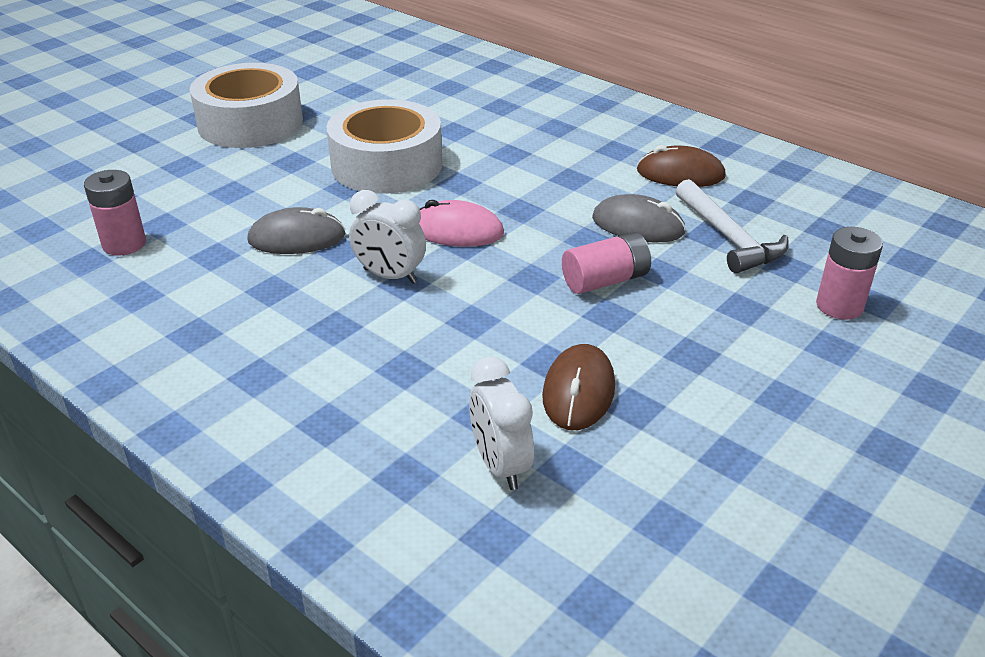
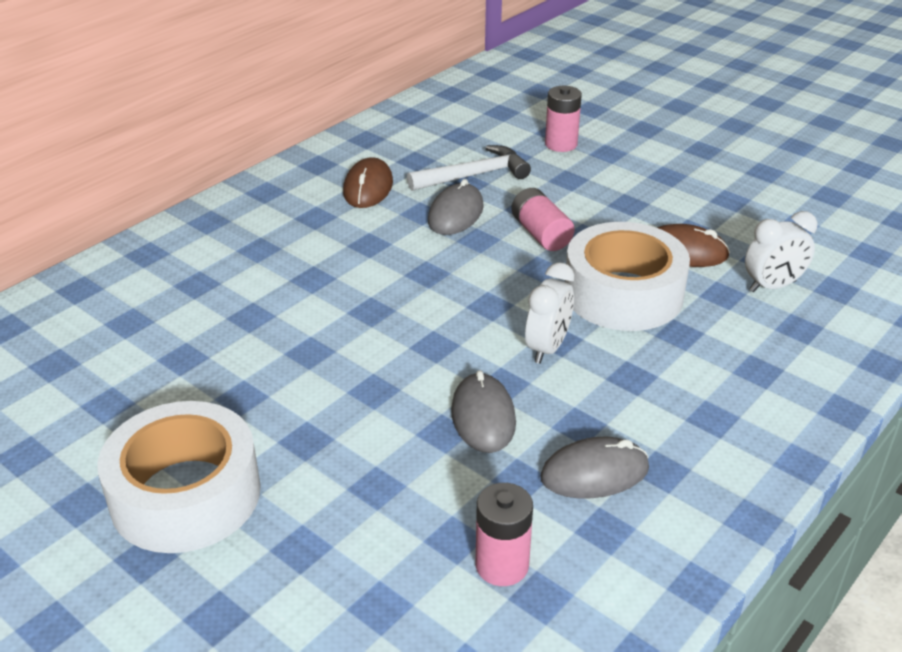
camera: 90 degrees left, 0 degrees up
(205, 294) = (594, 473): none -> grey mouse
(387, 165) = (326, 362): white tape -> white tape (623, 294)
(456, 231) = (466, 310): pink mouse -> none

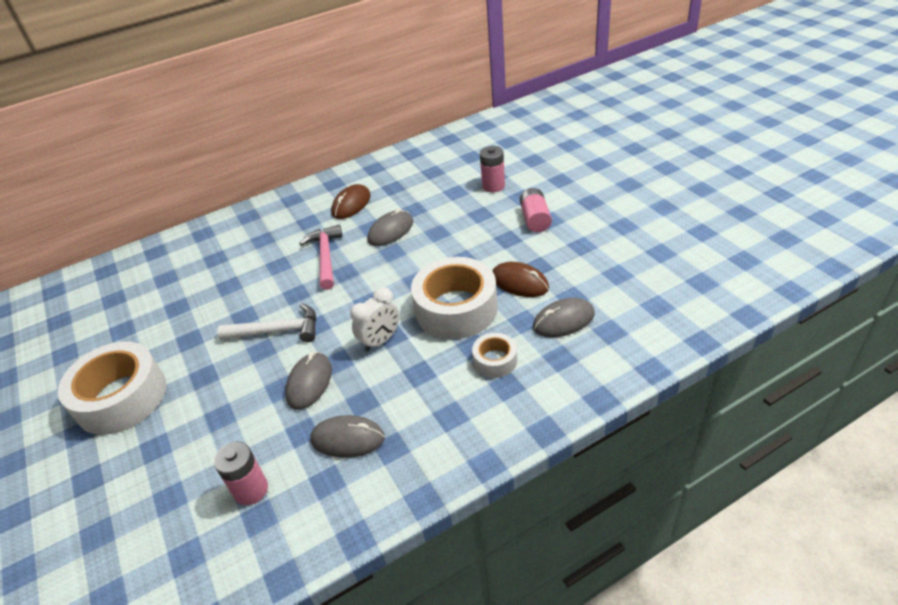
camera: 25 degrees right, 5 degrees up
(381, 258) = (325, 257): none -> pink hammer
(474, 175) = (421, 203): white hammer -> white hammer (278, 331)
(540, 234) = (434, 254): pink battery -> pink battery (535, 219)
(721, 345) = (495, 360): none -> white tape
(772, 286) = (563, 321): white clock -> grey mouse

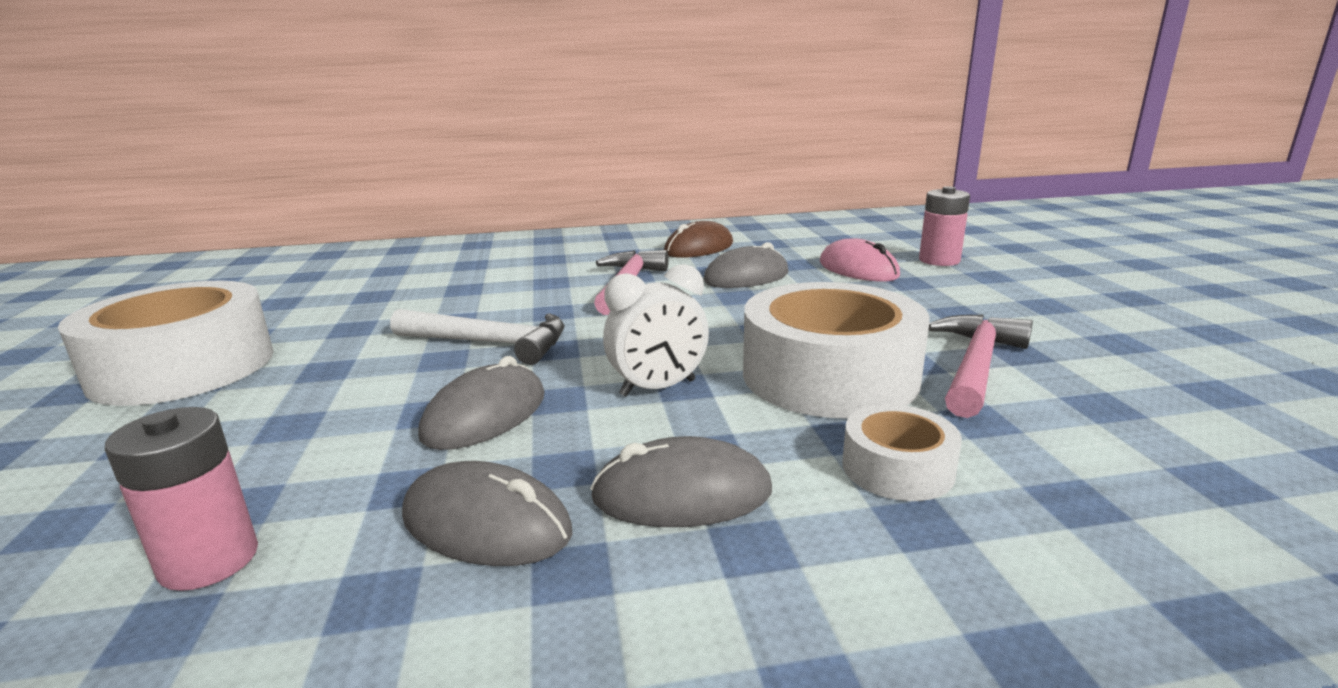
camera: 15 degrees right, 20 degrees down
(451, 207) = (858, 269): none -> pink mouse
(519, 282) = (976, 366): brown mouse -> pink hammer
(535, 219) = (1015, 300): pink battery -> none
(563, 321) = (1083, 438): grey mouse -> grey mouse (682, 494)

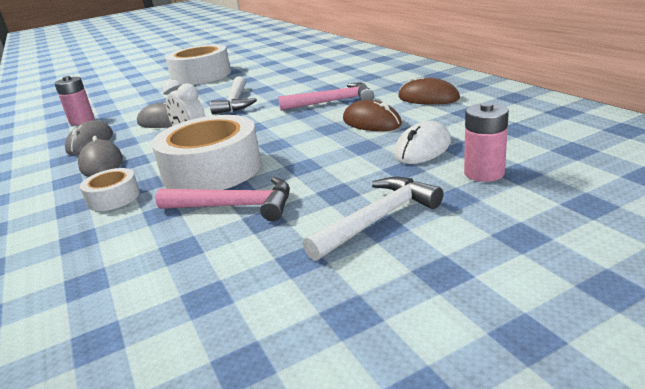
camera: 75 degrees right, 5 degrees up
(746, 277) = (371, 122): grey mouse -> brown mouse
(858, 269) = (422, 148): pink mouse -> white mouse
(1029, 304) = (378, 219): none -> white hammer

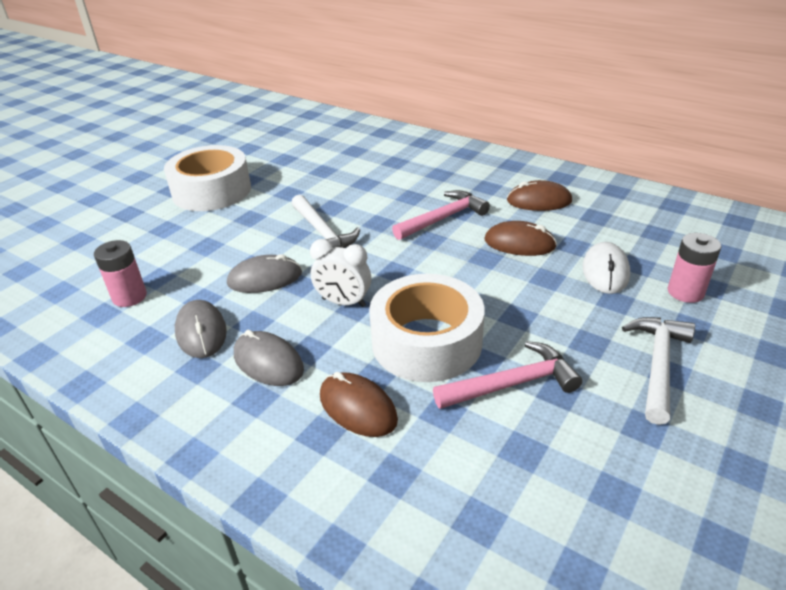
camera: 30 degrees left, 10 degrees up
(113, 197) = (357, 408): white tape -> brown mouse

